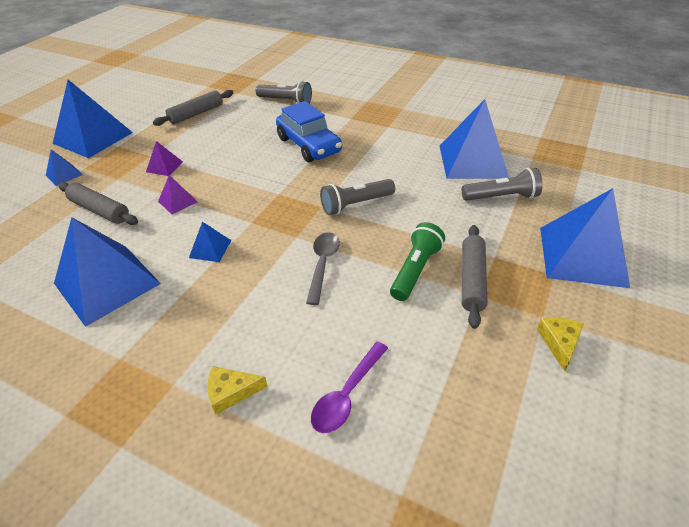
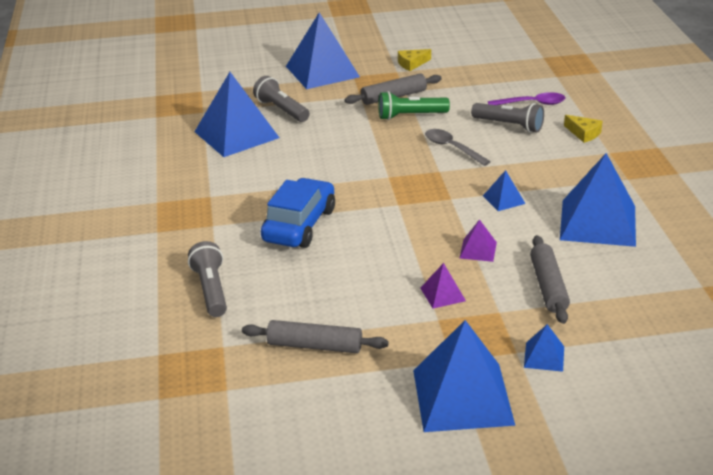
camera: 125 degrees left, 10 degrees down
(322, 265) = (452, 148): grey spoon -> grey spoon turned 75 degrees clockwise
(356, 204) = (366, 162): grey flashlight -> grey flashlight (509, 125)

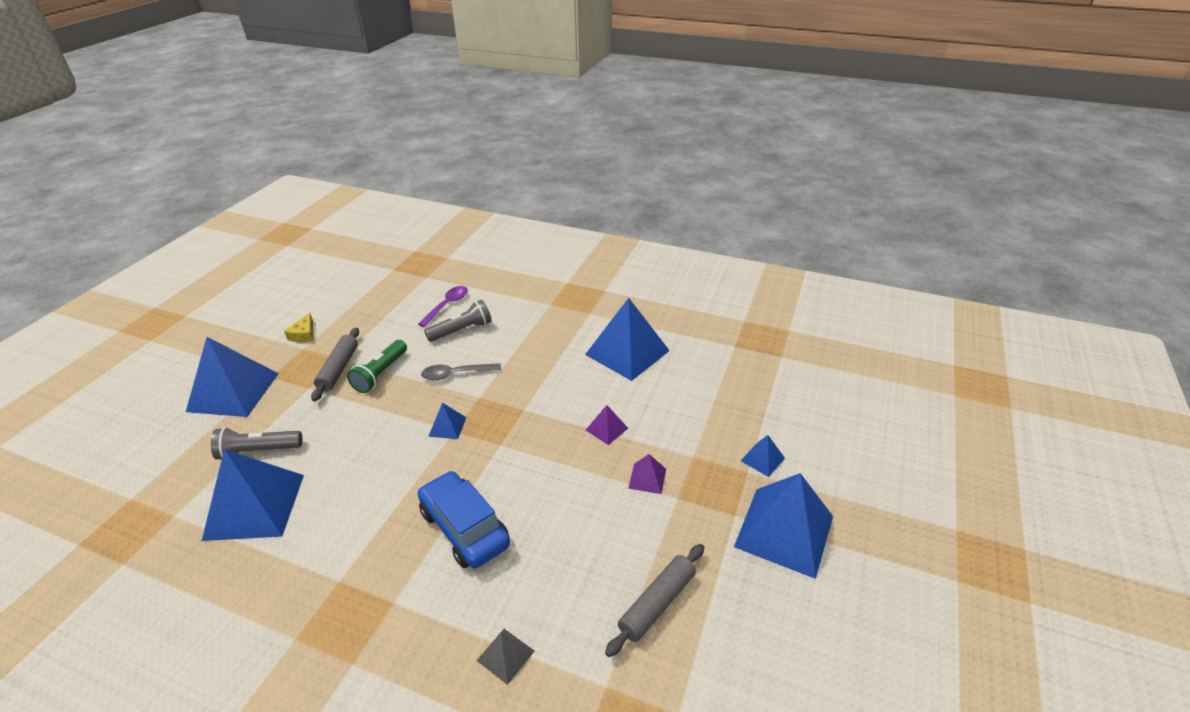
camera: 60 degrees left, 5 degrees up
(211, 290) = (505, 655): grey flashlight -> grey pyramid
(503, 199) = (555, 382): blue pyramid -> blue pyramid (447, 426)
(548, 286) = (682, 414): grey rolling pin -> none
(584, 133) = (514, 303): yellow cheese -> none

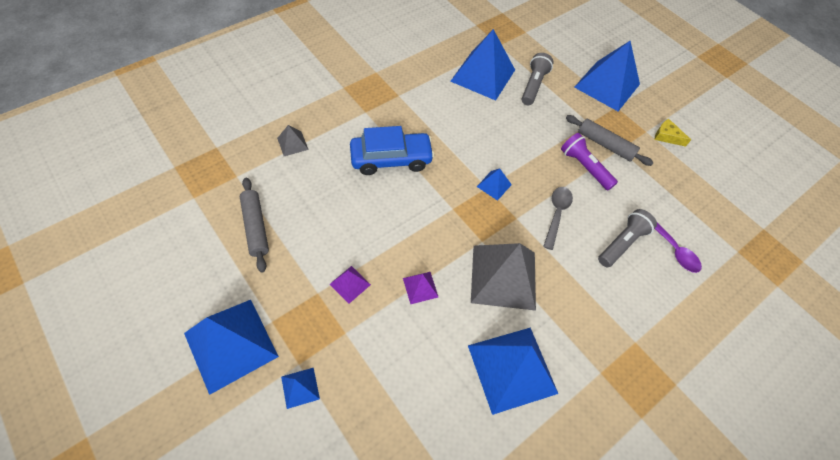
camera: 115 degrees right, 20 degrees up
(381, 374) = (584, 167): green flashlight -> purple flashlight
(461, 330) = (622, 243): grey flashlight -> grey flashlight turned 135 degrees counterclockwise
(551, 383) = (503, 277): none -> grey pyramid

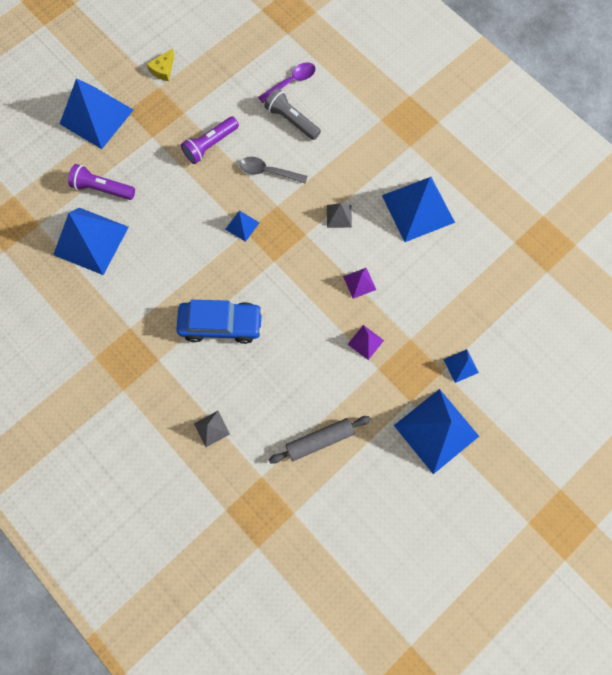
camera: 90 degrees left, 15 degrees up
(391, 159) = (221, 324): blue car -> blue car turned 105 degrees clockwise
(503, 277) = (339, 216): grey pyramid -> grey pyramid, size x0.45
(533, 85) = (103, 189): grey flashlight -> purple flashlight
(605, 145) = (180, 125): grey rolling pin -> none

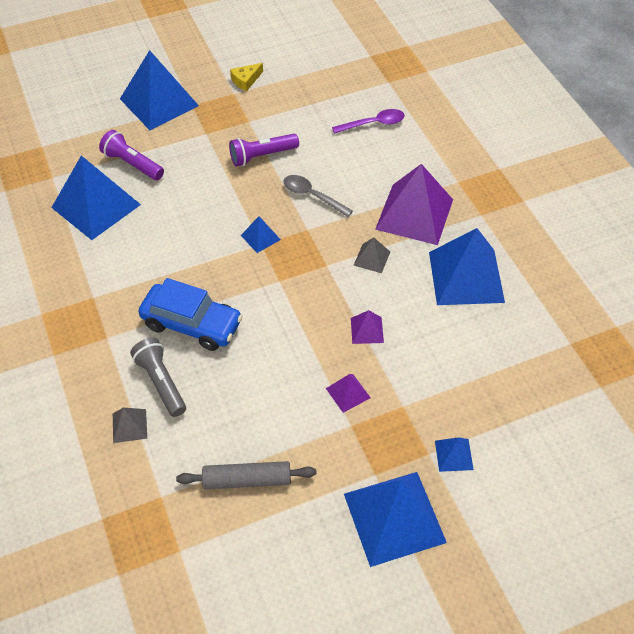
camera: 20 degrees right, 20 degrees down
(292, 120) = (359, 157): grey flashlight -> grey flashlight (161, 382)
(357, 162) = (414, 214): none -> purple pyramid

